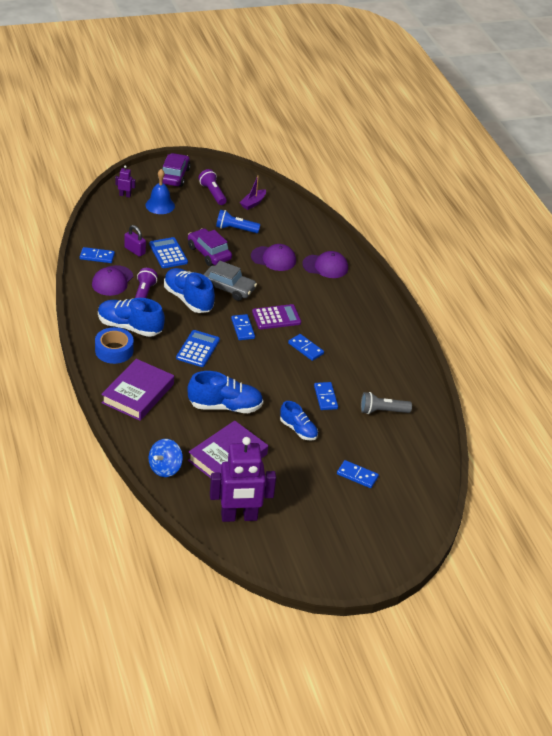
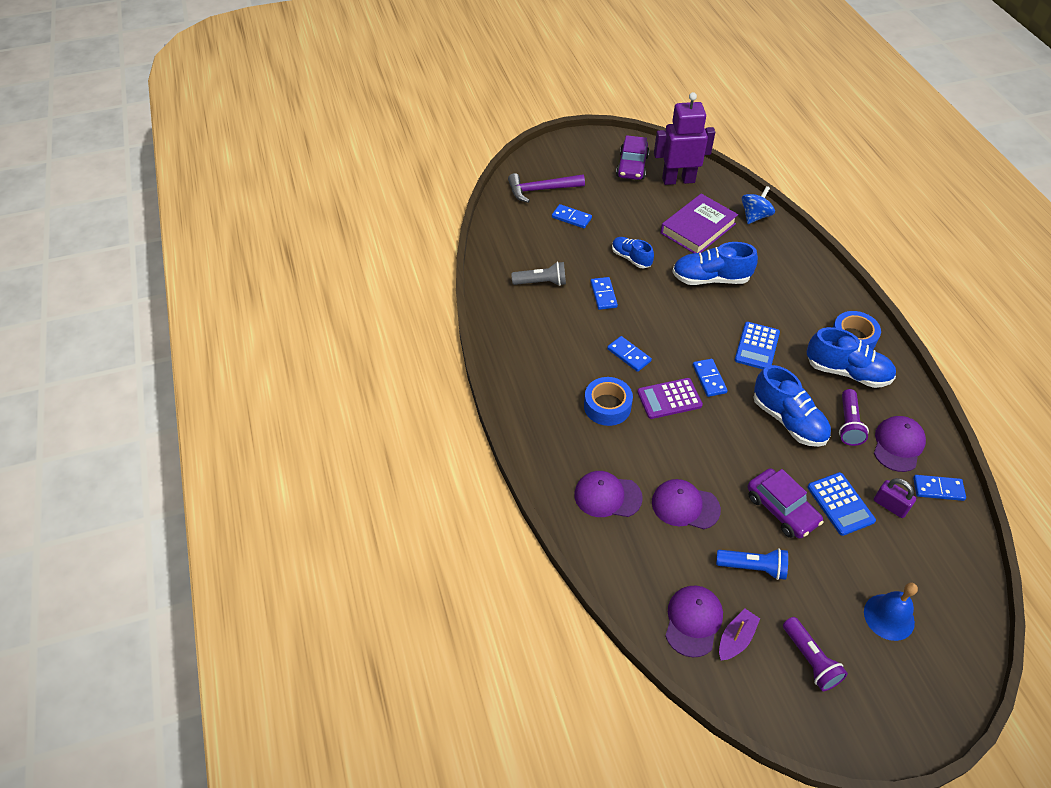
camera: 175 degrees left, 10 degrees up
(125, 195) = (956, 639): purple robot -> none
(138, 393) = (806, 288): purple book -> none
(174, 176) = (891, 706): purple car -> purple car (632, 166)
(228, 288) = (739, 443): grey car -> none
(276, 211) = (693, 621): none -> purple cap
(324, 315) = (607, 406): none -> blue tape
(391, 511) = (541, 190): none -> purple hammer

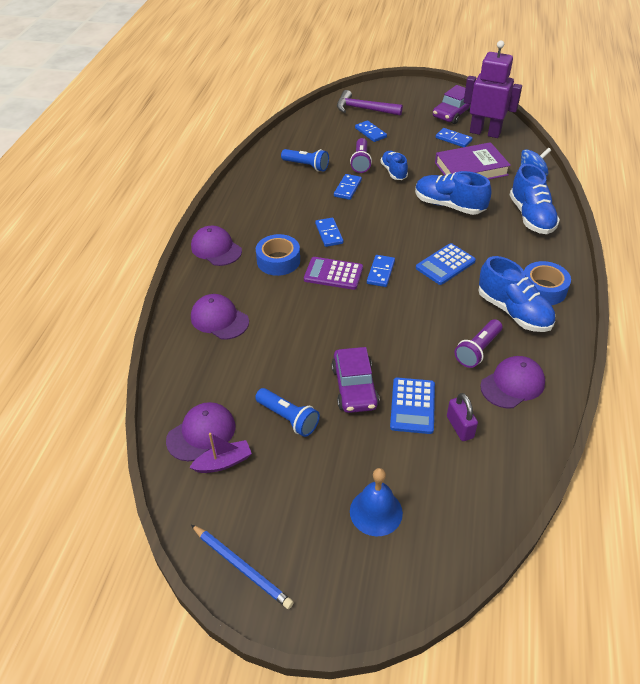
camera: 30 degrees right, 5 degrees down
(541, 282) = (306, 166): grey flashlight -> blue flashlight
(685, 506) = (274, 351): purple cap -> purple cap (216, 249)
(788, 420) = (423, 326): blue shoe -> blue shoe (531, 217)
(810, 660) = (271, 509): purple flashlight -> purple flashlight (361, 162)
(831, 724) = (242, 567): none -> blue pencil
(938, 489) = (521, 434): blue domino -> blue domino (453, 139)

